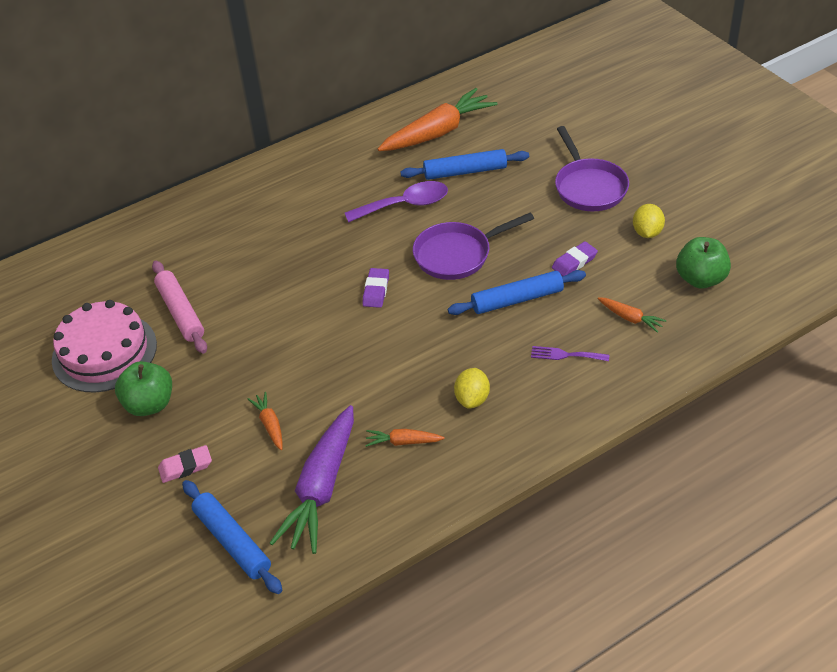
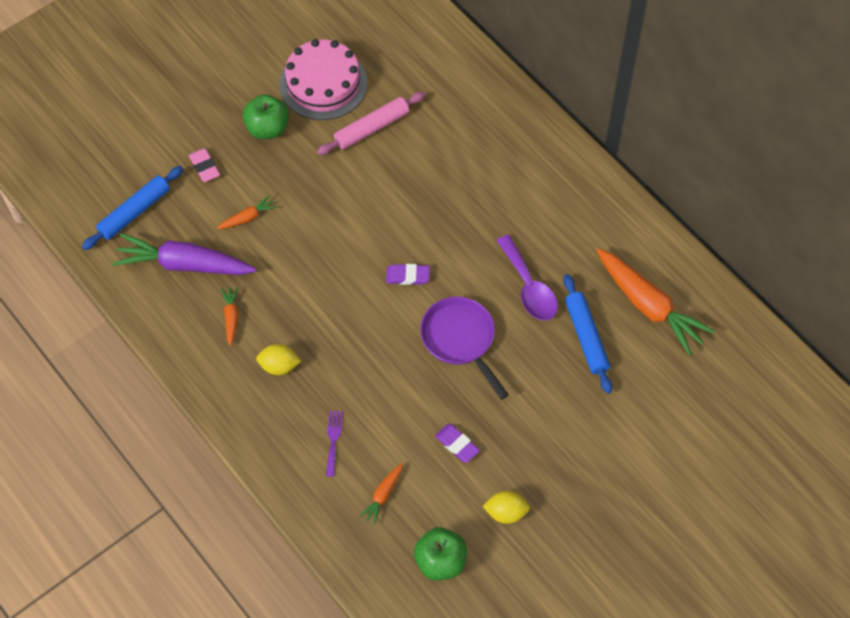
camera: 80 degrees right, 15 degrees up
(517, 299) = (402, 396): blue rolling pin -> none
(589, 187) = (572, 456): purple pan -> none

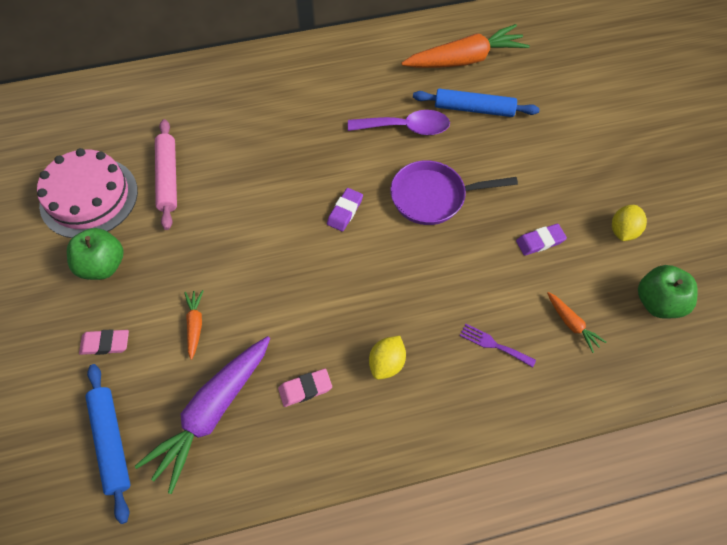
camera: 65 degrees left, 0 degrees up
(231, 318) = (305, 389): orange carrot -> pink eraser

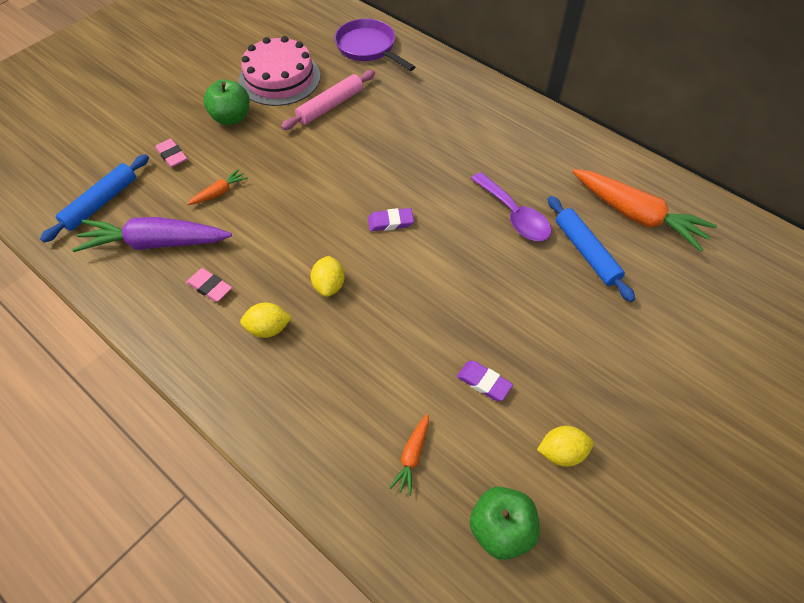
camera: 55 degrees right, 5 degrees down
(376, 293) = (329, 285): none -> yellow lemon
(433, 197) = (459, 273): purple pan -> purple pan (368, 48)
(493, 344) = (342, 400): purple fork -> none

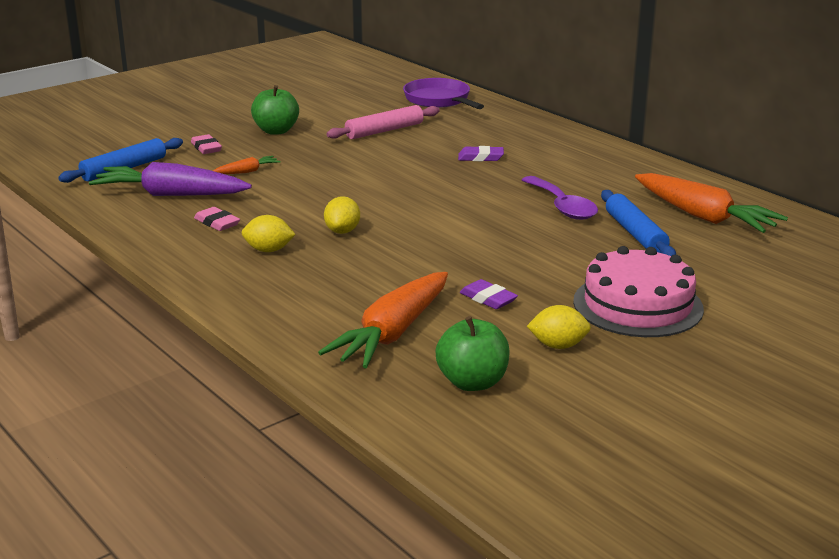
camera: 10 degrees right, 30 degrees down
(279, 78) = (336, 112): pink cake -> pink cake (637, 305)
(390, 222) = (423, 201): purple eraser -> purple eraser (480, 157)
(412, 456) = (393, 333): orange carrot -> orange carrot, size x2.20

